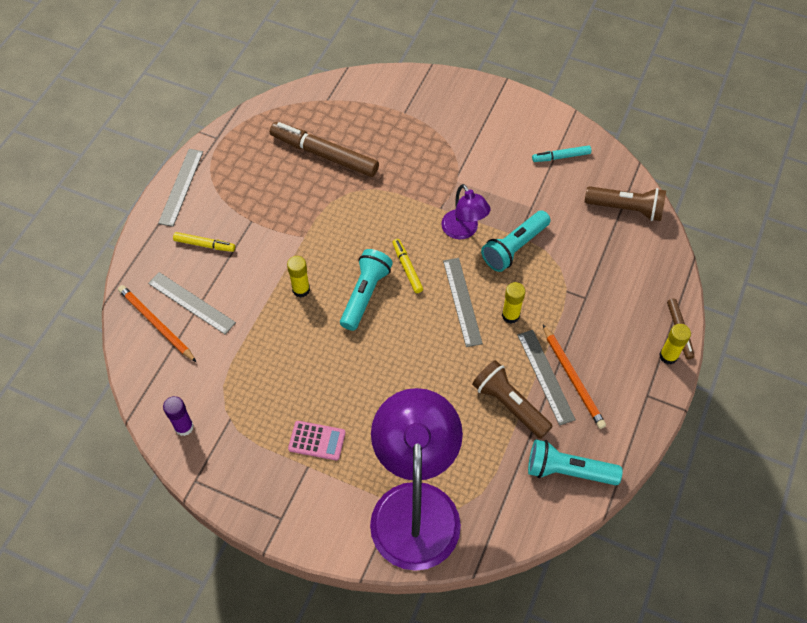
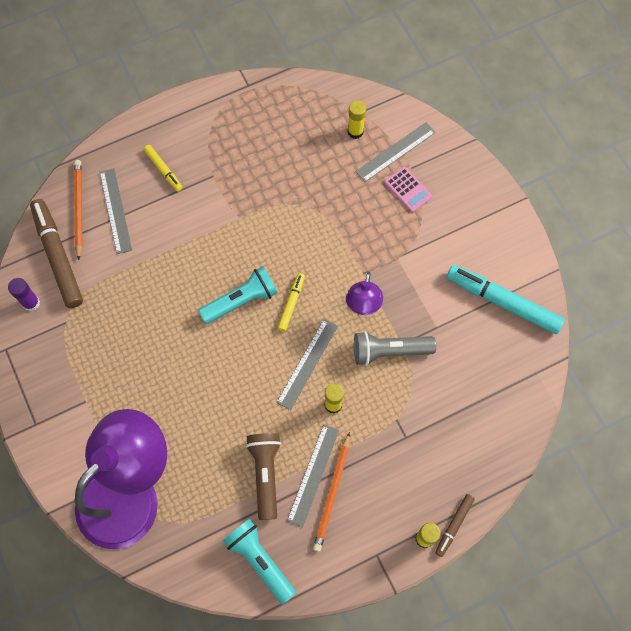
camera: 40 degrees right, 10 degrees up
(181, 187) = (187, 109): grey ruler -> grey ruler (395, 152)
(301, 290) = (199, 260): yellow glue stick -> yellow glue stick (355, 132)
(317, 441) = (107, 387): pink calculator -> pink calculator (408, 189)
(324, 155) = (315, 159): brown marker -> brown marker (58, 256)
(514, 248) = (389, 351): turquoise flashlight -> grey flashlight
(561, 157) = (503, 302): turquoise marker -> turquoise marker, size x1.97
(626, 208) = (513, 389): brown flashlight -> none

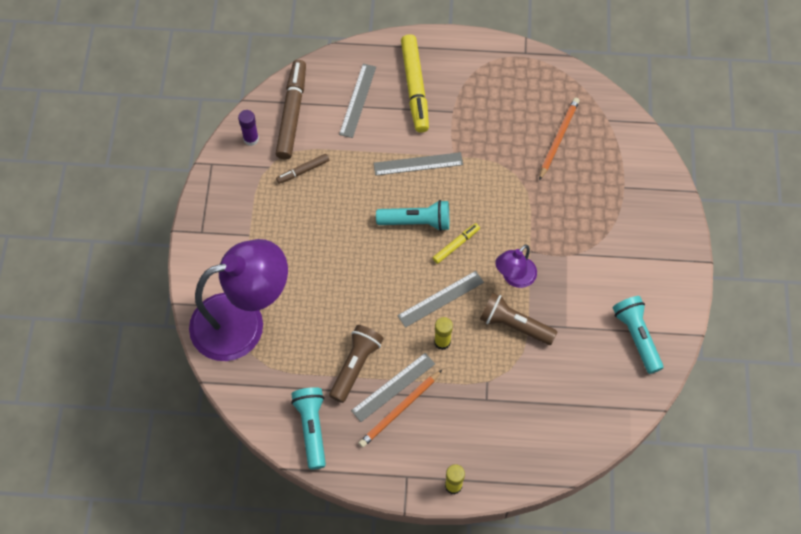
camera: 30 degrees right, 5 degrees down
(78, 208) = (329, 84): orange pencil -> orange pencil (558, 138)
(163, 170) = (415, 87): yellow marker -> yellow marker, size x1.97
(355, 132) = (593, 134): yellow glue stick -> none
(389, 351) = (514, 325): grey flashlight -> brown flashlight
(395, 152) = (618, 168): grey ruler -> grey ruler (418, 164)
(408, 189) = (610, 204): pink calculator -> none
(454, 525) = (484, 489): brown marker -> brown marker (303, 171)
(503, 302) = (636, 337): turquoise marker -> turquoise flashlight

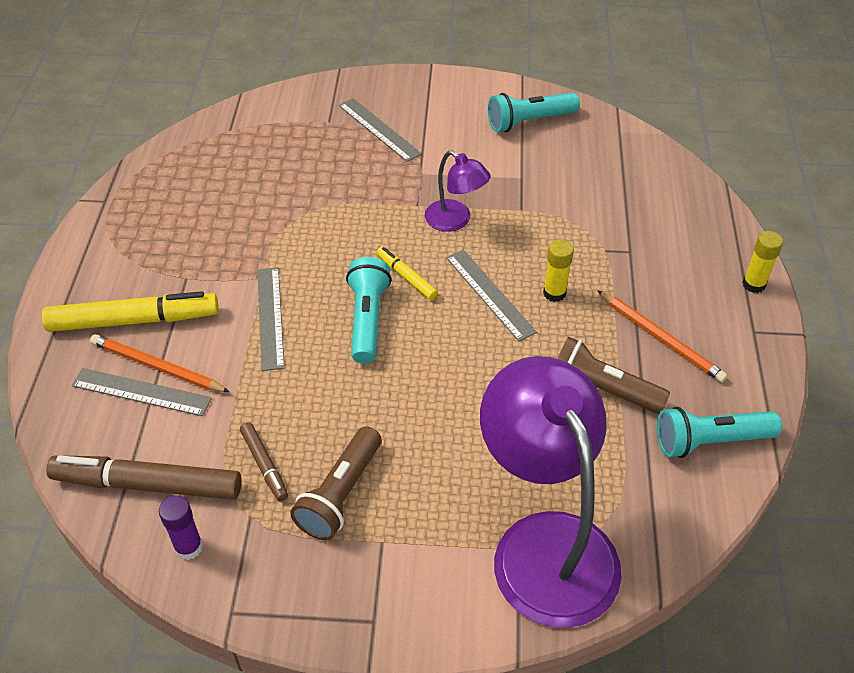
camera: 90 degrees left, 15 degrees down
(393, 387) = (628, 346): grey ruler -> grey ruler (379, 129)
(514, 325) = (523, 223): brown flashlight -> brown flashlight (340, 494)
(558, 138) = (250, 174): orange pencil -> orange pencil (157, 367)

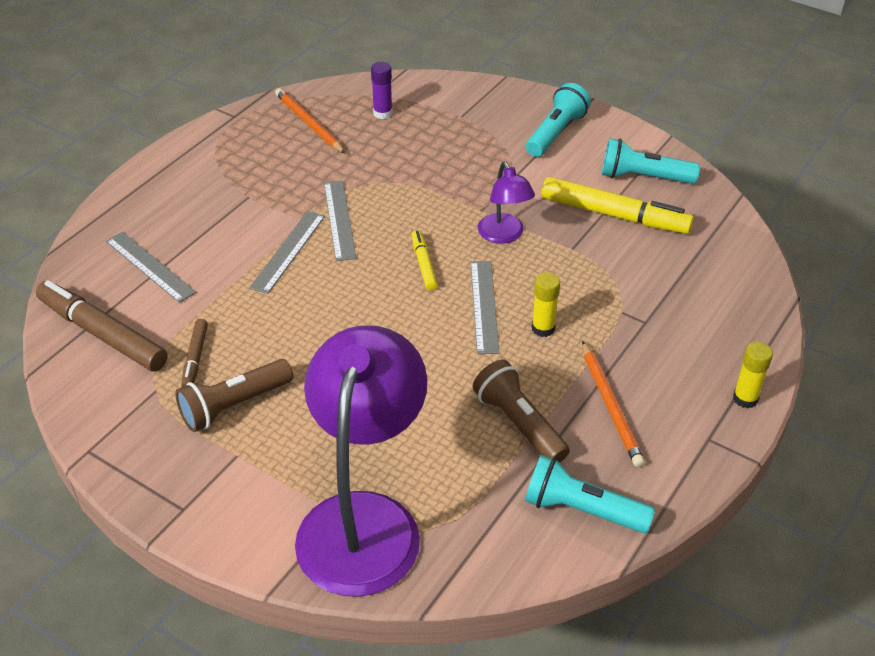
camera: 30 degrees right, 5 degrees down
(134, 320) = (185, 212): yellow marker -> yellow marker (614, 215)
(157, 367) = (175, 253): orange pencil -> orange pencil (309, 123)
(189, 547) = (95, 391): purple glue stick -> purple glue stick (382, 113)
(367, 319) = (363, 284): turquoise flashlight -> turquoise flashlight (555, 133)
(379, 129) = (499, 137): grey ruler -> grey ruler (339, 220)

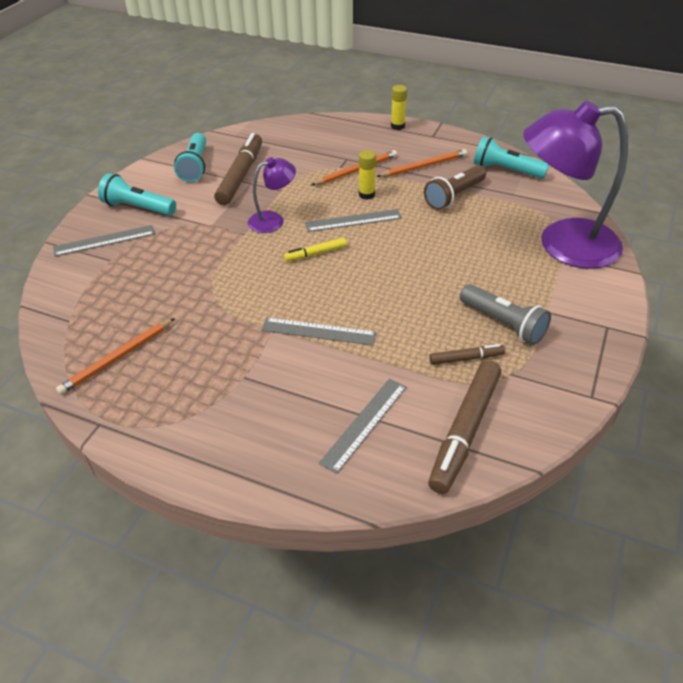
camera: 100 degrees left, 0 degrees up
(234, 406) = (503, 323): brown flashlight -> grey flashlight
(339, 220) = (269, 308): grey ruler -> grey ruler (104, 240)
(382, 113) = (102, 309): purple glue stick -> none
(581, 510) = (505, 170): turquoise flashlight -> turquoise flashlight turned 105 degrees clockwise
(610, 327) = (356, 170): none -> orange pencil
(614, 215) = (240, 175): yellow marker -> brown marker

